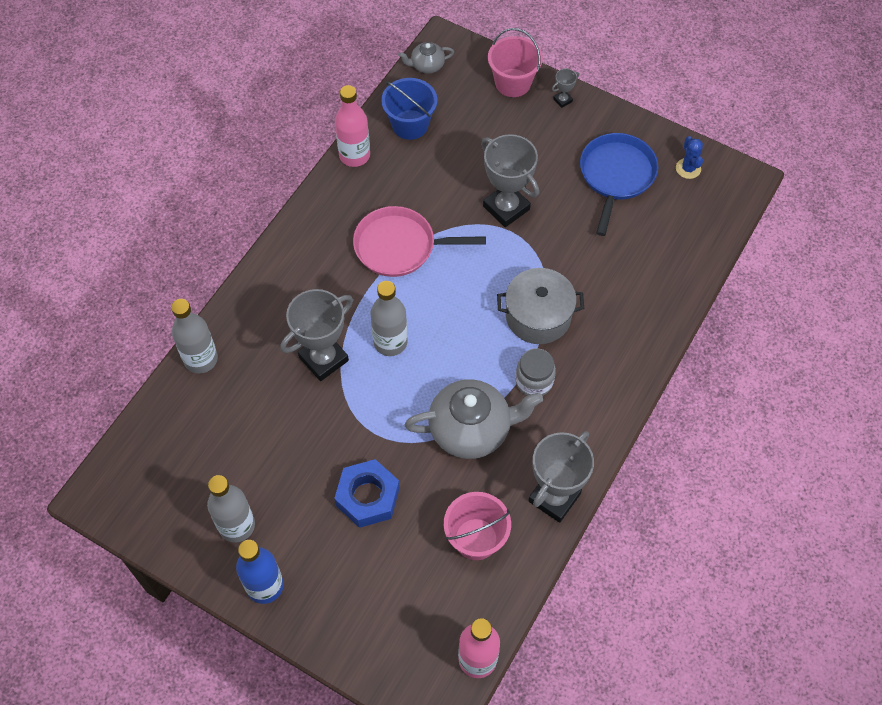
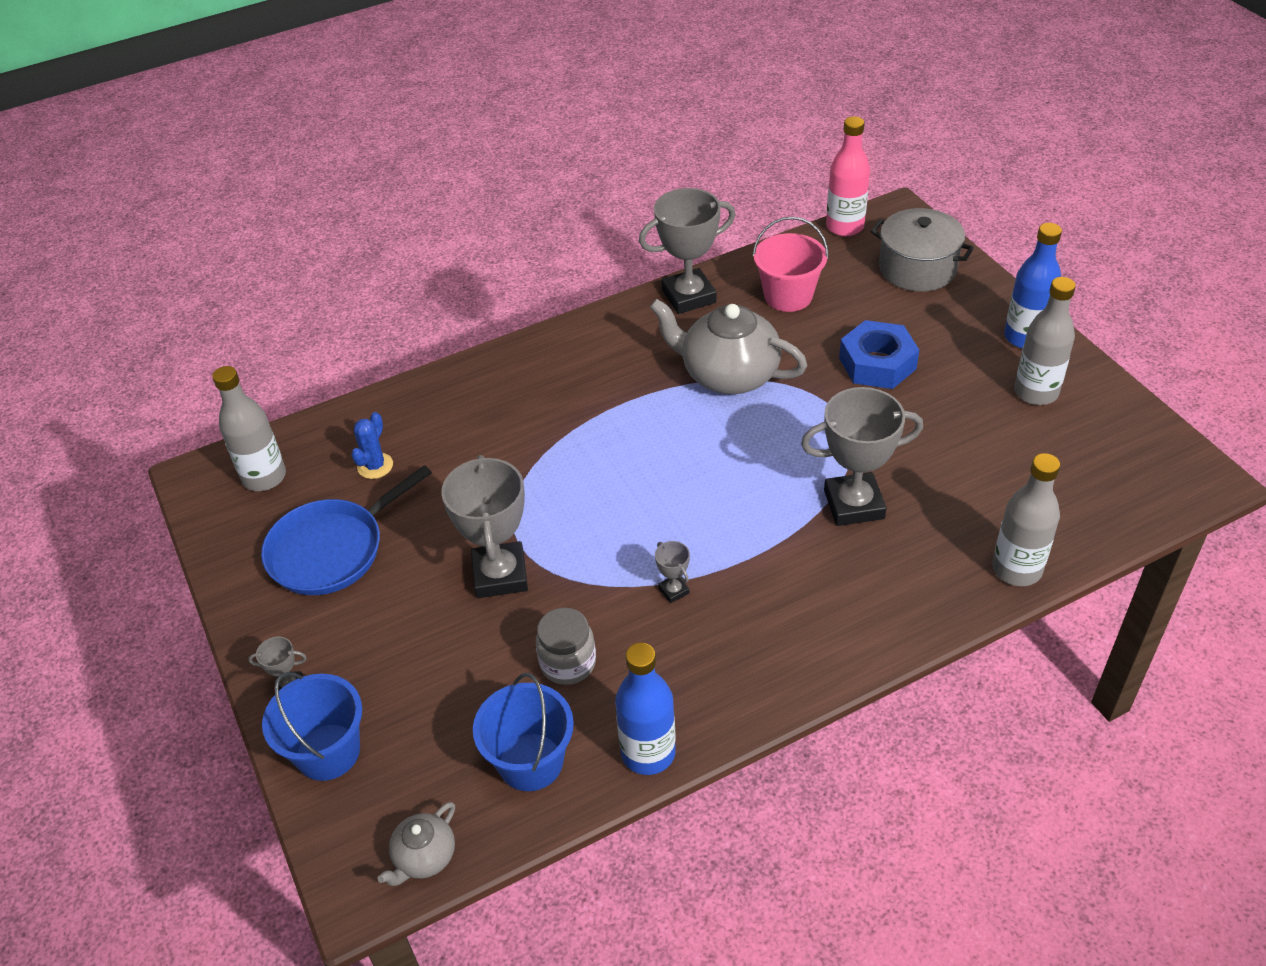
camera: 145 degrees left, 15 degrees down
(354, 155) = (648, 753): pink bottle -> blue bottle
(390, 342) = (761, 488): grey bottle -> grey bottle (264, 477)
(399, 246) = (673, 591): pink pan -> grey trophy
(427, 65) = (424, 857): grey teapot -> grey teapot turned 105 degrees clockwise
(513, 83) = (328, 752): pink bucket -> blue bucket
(534, 381) = (628, 388): grey jar -> grey jar (568, 663)
(538, 316) = (570, 442): grey pot -> grey pot (917, 268)
(688, 168) = (243, 518): blue cactus -> blue cactus (375, 466)

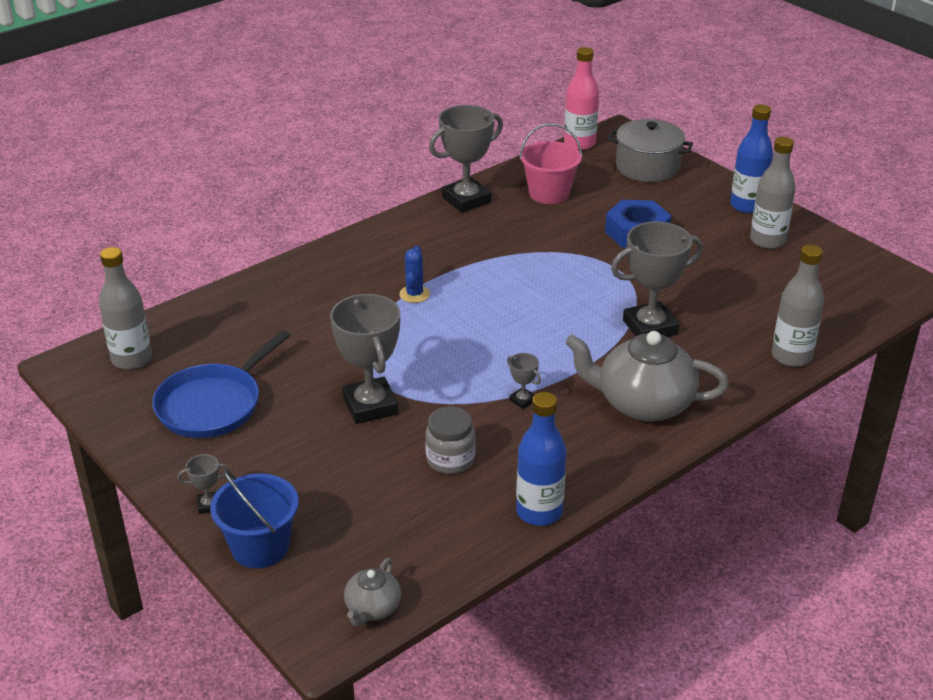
camera: 15 degrees left, 10 degrees down
(375, 466) = (232, 341): blue cactus -> blue cactus (414, 294)
(530, 762) = (442, 531): blue bucket -> none
(728, 375) = (517, 250): grey teapot -> grey teapot (643, 404)

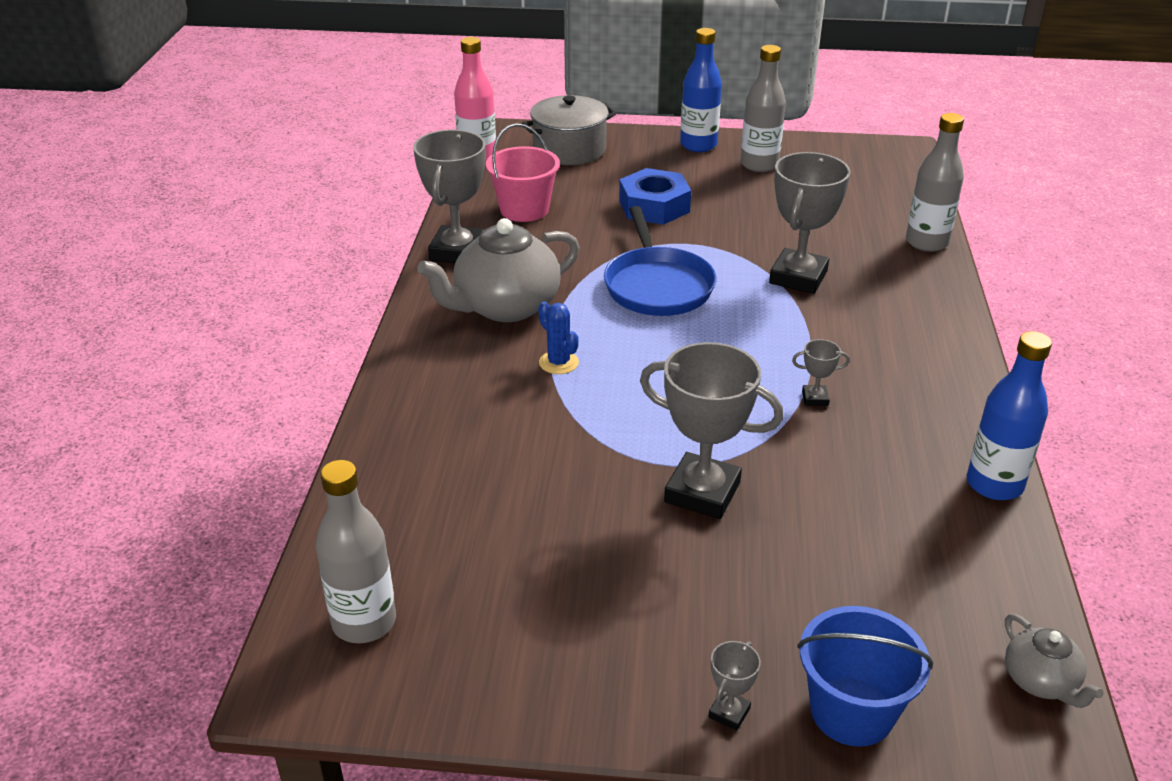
camera: 45 degrees left, 0 degrees up
(213, 404) = (547, 604): blue pan -> blue pan (657, 286)
(450, 459) = (854, 491): grey jar -> none
(643, 404) = (901, 341): grey teapot -> grey teapot (505, 307)

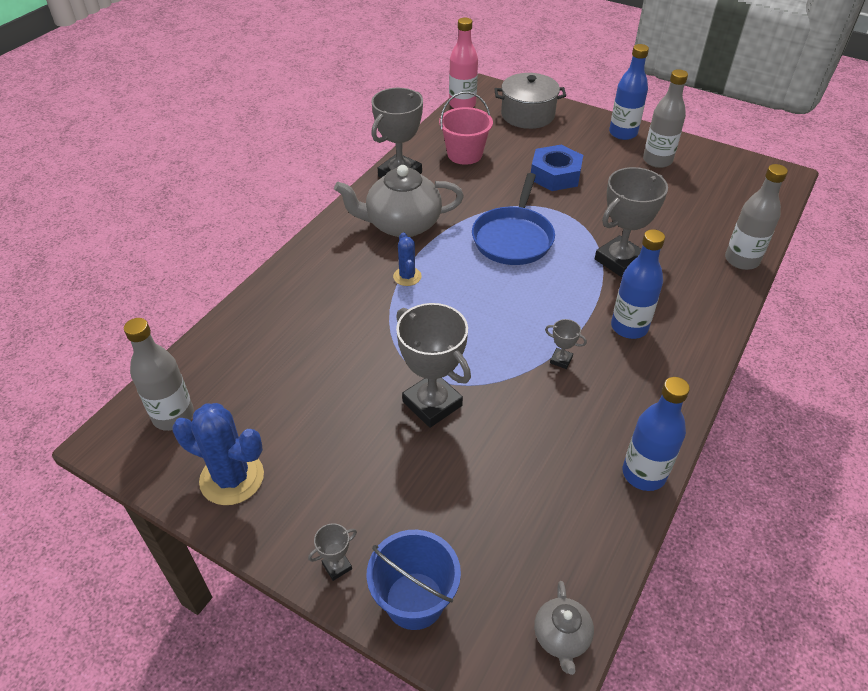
camera: 25 degrees right, 10 degrees up
(509, 666) = (232, 478): none -> blue cactus
(862, 342) = (629, 327): none -> blue bottle

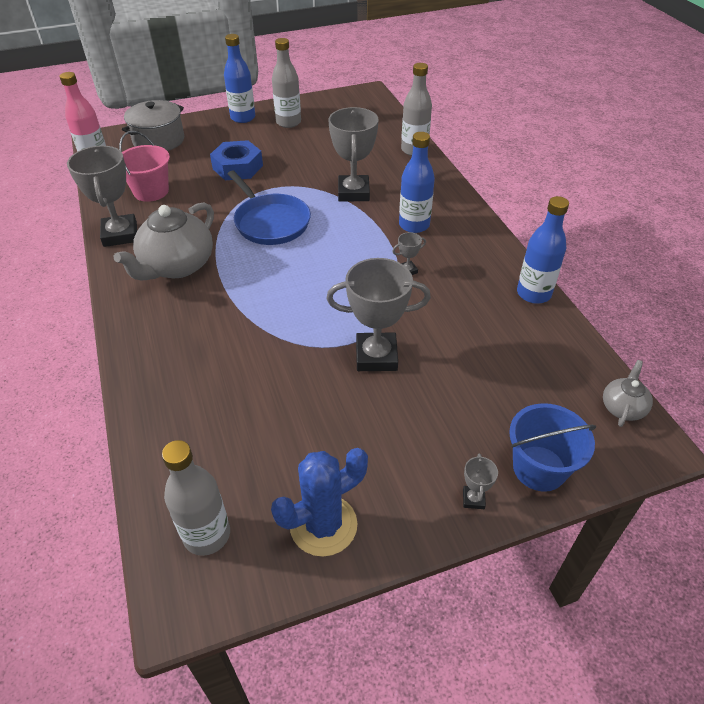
camera: 50 degrees left, 0 degrees up
(407, 276) = (236, 295): blue cactus -> none
(561, 637) = (622, 407): grey teapot -> grey teapot turned 105 degrees counterclockwise

